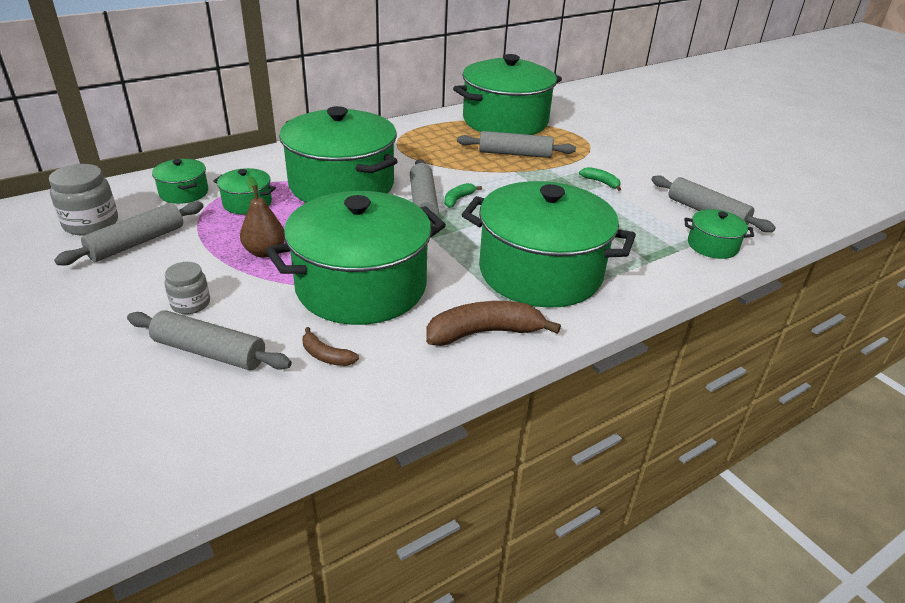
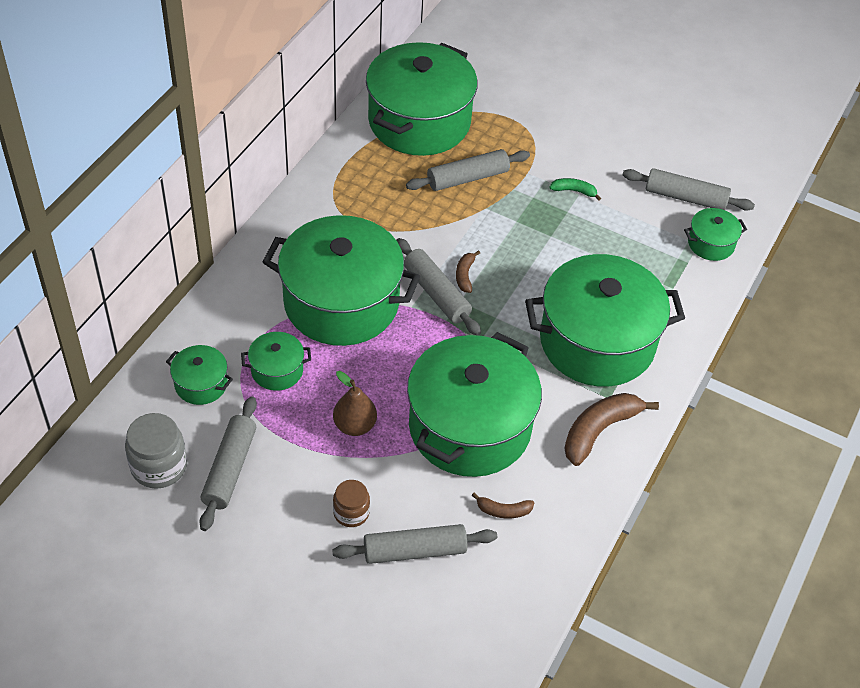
camera: 30 degrees left, 15 degrees up
(190, 304) = (351, 512): grey jar -> brown jar
(458, 199) = (465, 275): green banana -> brown banana

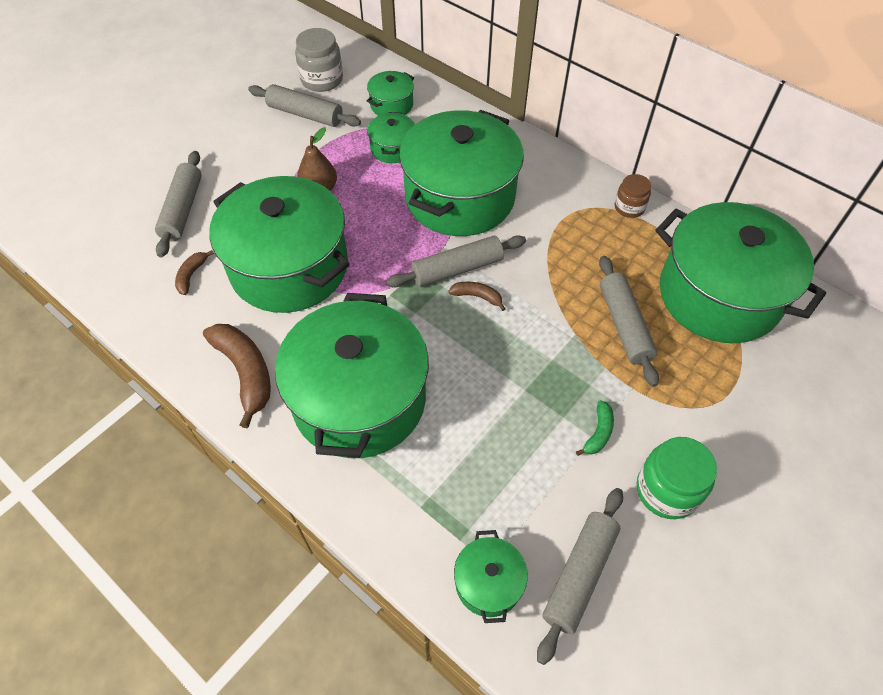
camera: 105 degrees right, 5 degrees up
(351, 512) = (235, 176): brown jar -> brown jar (629, 207)
(606, 154) = (667, 490): none -> green jar

